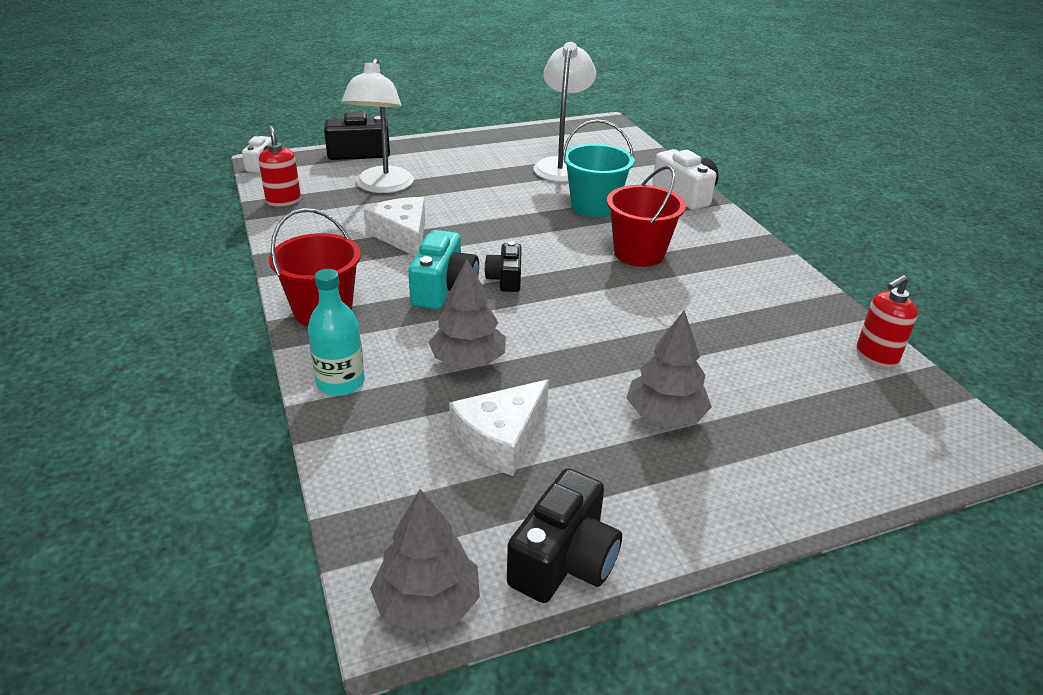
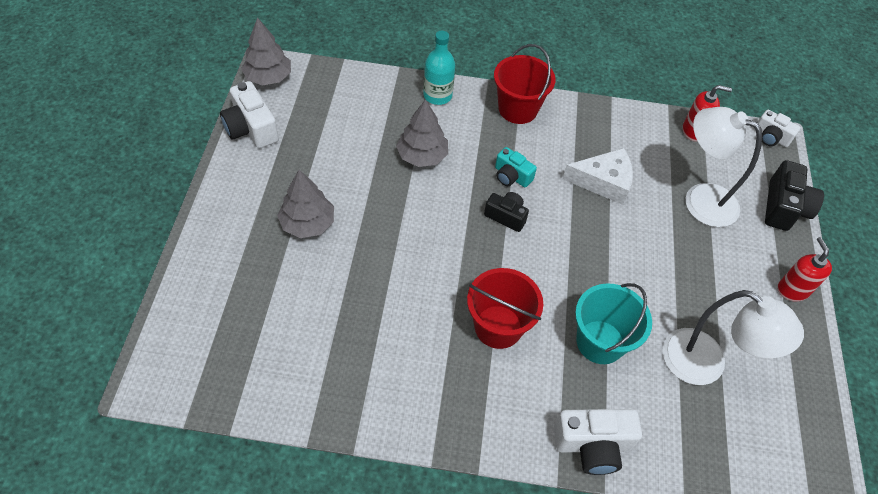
camera: 115 degrees right, 20 degrees up
(444, 289) = (511, 176): turquoise camera -> turquoise camera, size x0.64
(501, 438) = (345, 141): white cheese -> none
(564, 560) = (251, 128): black camera -> white camera
(876, 356) = (267, 396): red soap dispenser -> red soap dispenser (792, 290)

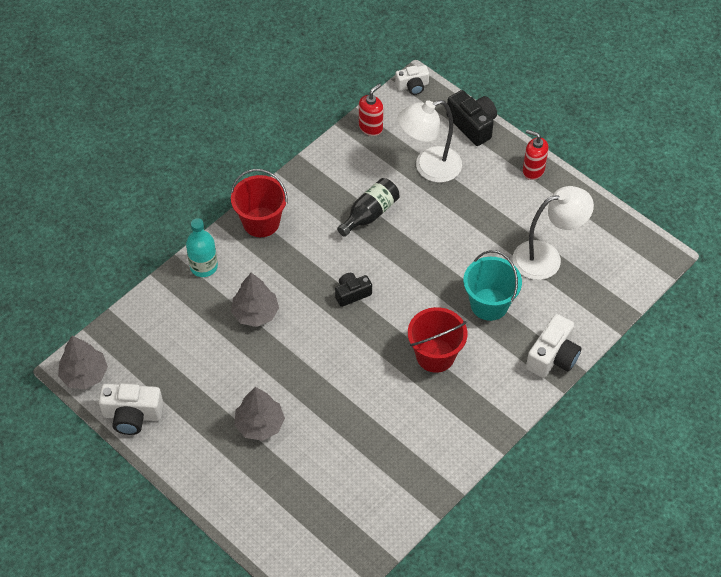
camera: 50 degrees left, 0 degrees up
(511, 176) = (320, 267): turquoise camera -> none
(603, 182) = (369, 214): white cheese -> black bottle

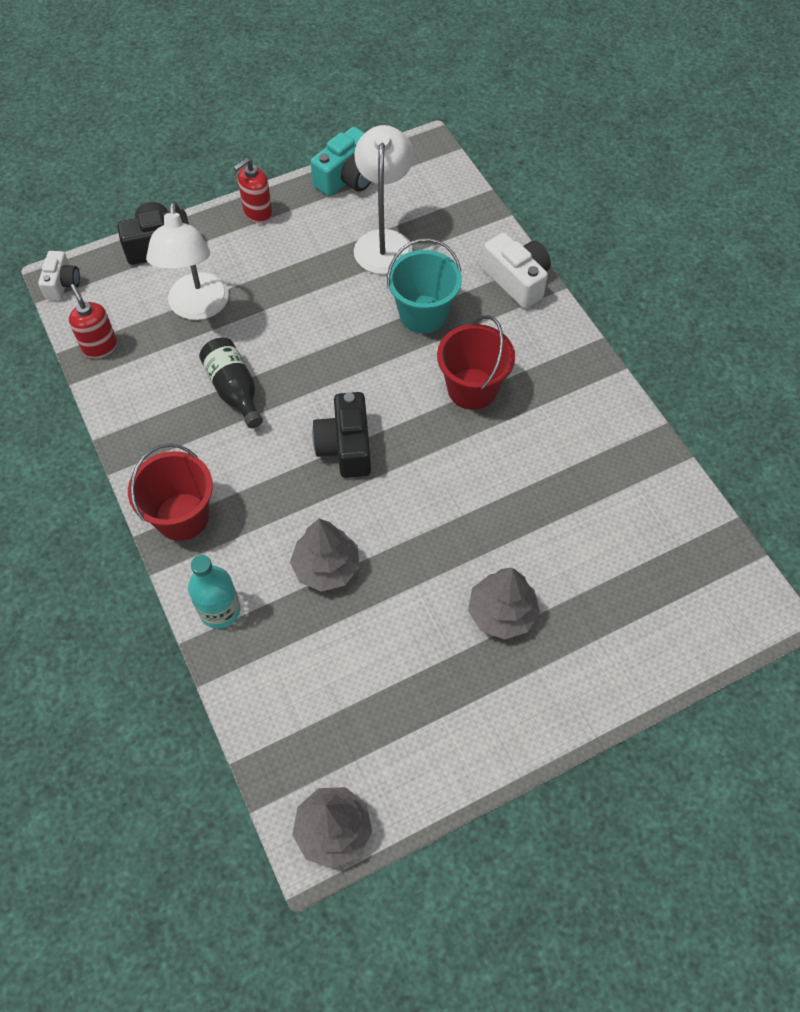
camera: 70 degrees left, 5 degrees up
(132, 415) = (429, 777): white camera -> none
(352, 293) = (346, 447): black camera -> black camera, size x1.57
(598, 213) = (347, 178): none -> turquoise camera

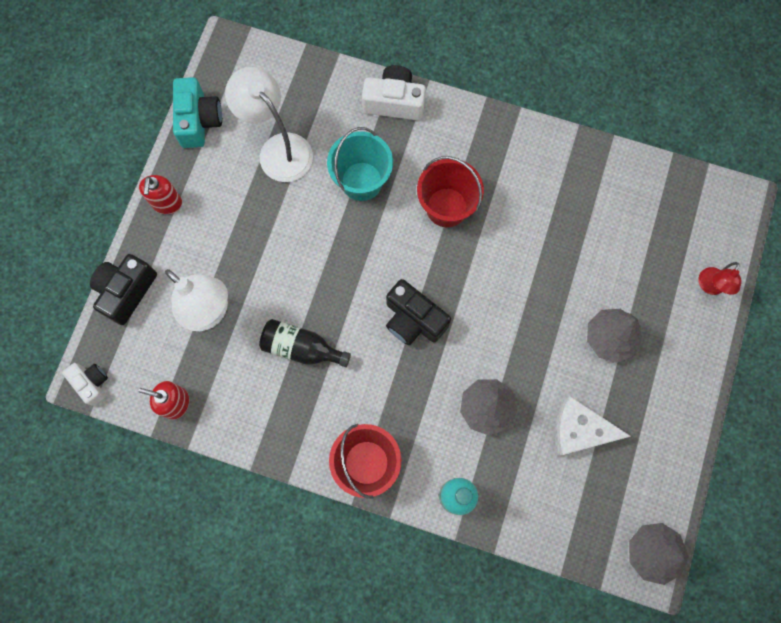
camera: 45 degrees left, 15 degrees up
(386, 661) = (579, 430): none -> white cheese
(650, 658) = (710, 287): none -> red lamp

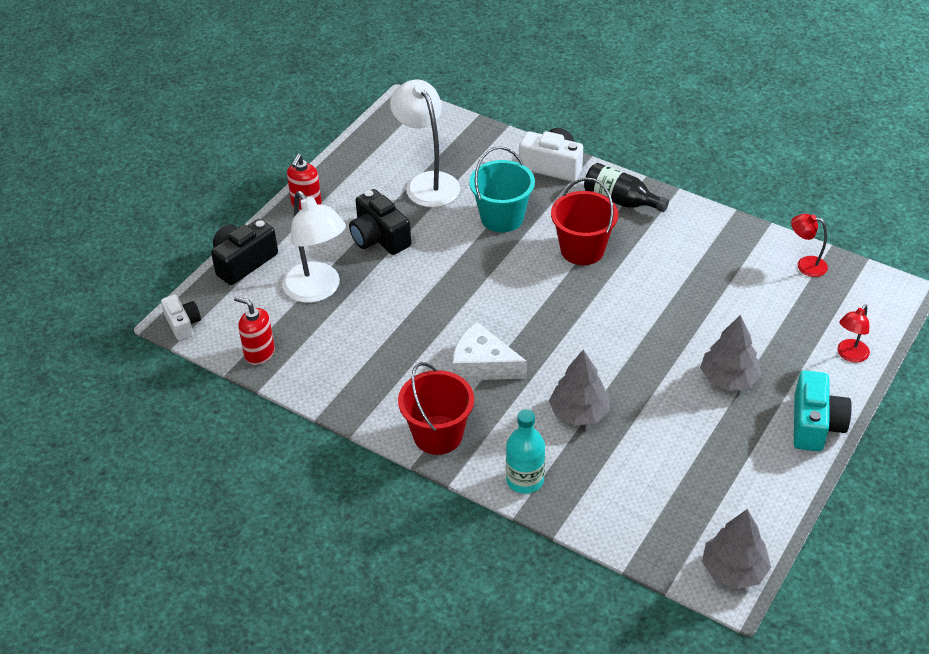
camera: 15 degrees right, 30 degrees down
(199, 120) = (358, 152): turquoise camera -> turquoise camera (815, 424)
(302, 348) = (400, 332): black bottle -> black bottle (621, 201)
(413, 319) = (522, 329): black camera -> black camera (379, 237)
(579, 430) = (676, 449): white cheese -> white cheese (483, 364)
(654, 183) = (805, 265): none -> red lamp

